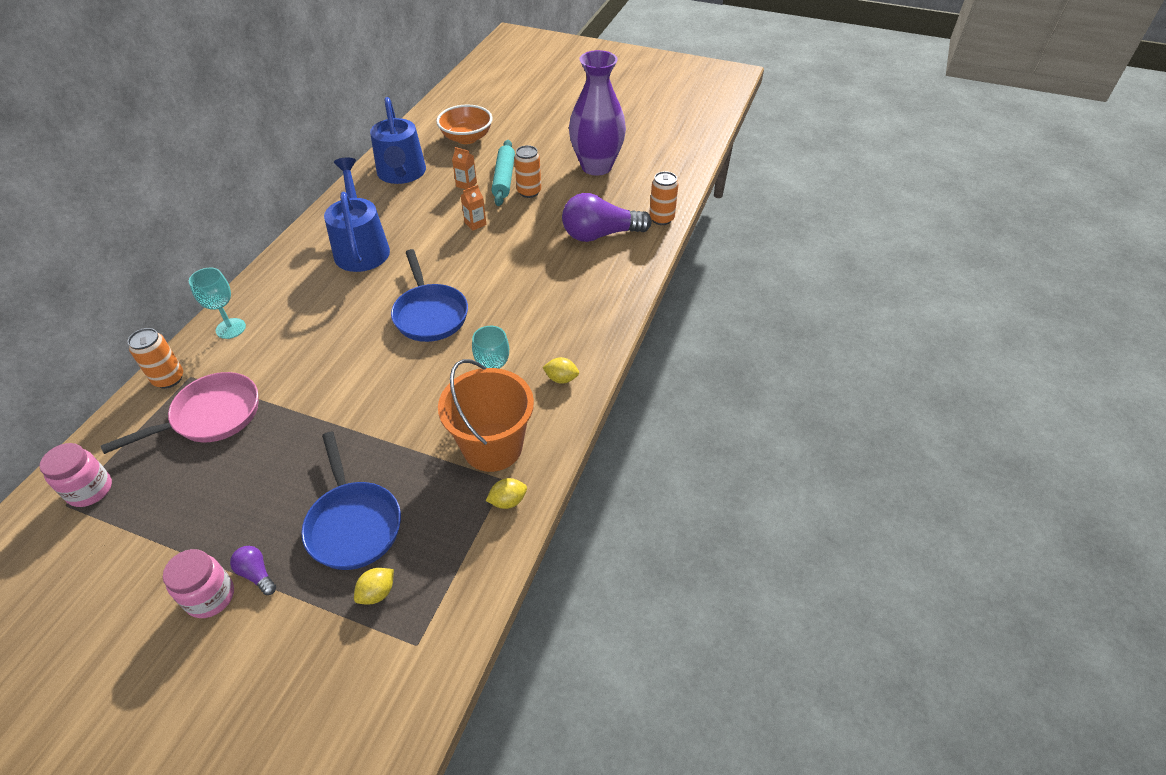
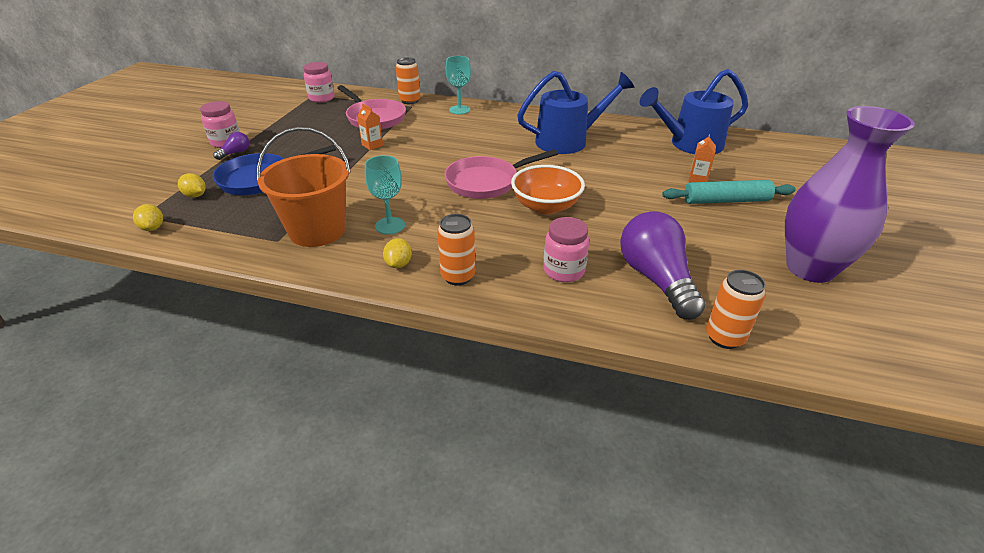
camera: 85 degrees right, 10 degrees down
(430, 314) = (486, 182): blue pan -> pink pan
(467, 138) = (786, 170): orange bowl -> orange bowl (546, 206)
(475, 224) = (632, 191): orange carton -> orange carton (372, 145)
(508, 501) = (253, 244): yellow lemon -> yellow lemon (153, 228)
(529, 192) = (711, 219): orange can -> orange can (458, 276)
(584, 279) = (564, 271): none -> pink jar

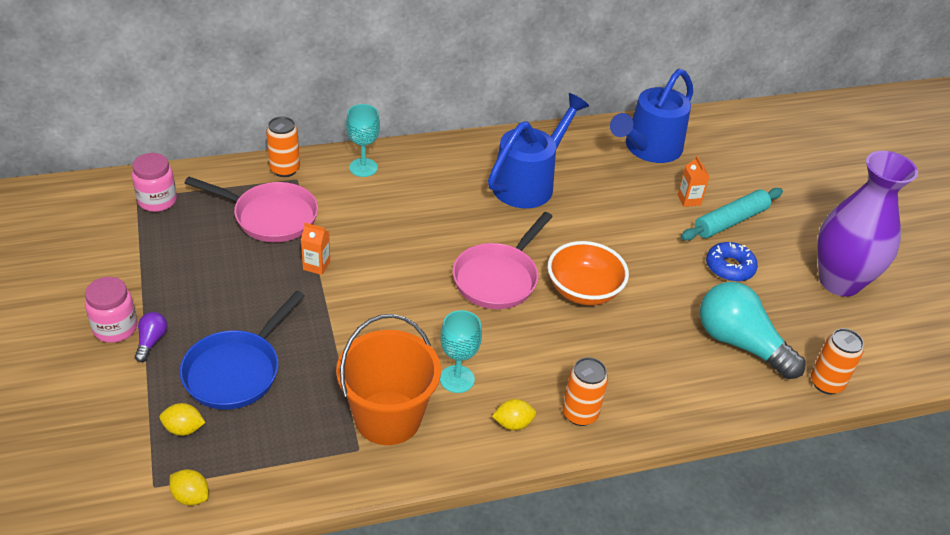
camera: 35 degrees left, 5 degrees up
(399, 264) = (513, 424): yellow lemon -> yellow lemon turned 75 degrees counterclockwise
(564, 271) = (662, 366): pink jar -> none
(656, 279) = (740, 343): purple light bulb -> turquoise light bulb
(696, 228) = (729, 267): none -> blue donut

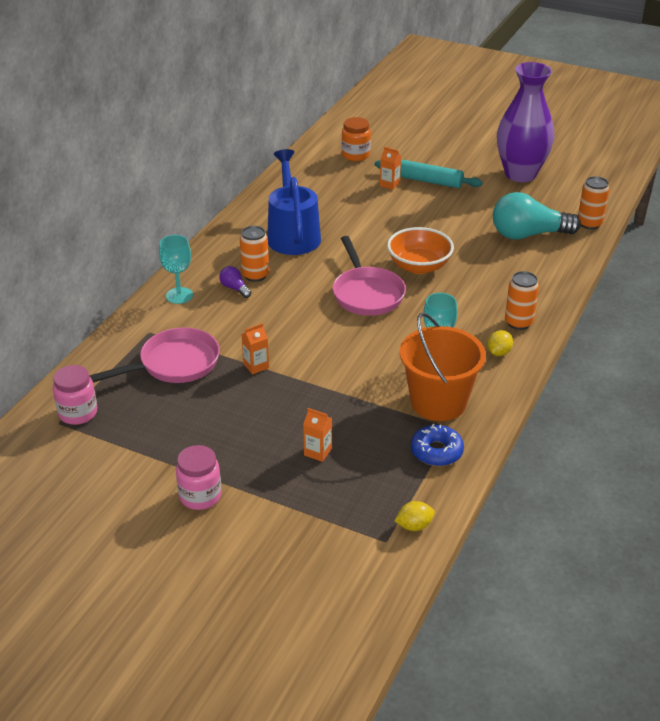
camera: 45 degrees left, 5 degrees down
(151, 341) = (237, 483): purple light bulb -> purple light bulb (235, 288)
(184, 429) = (346, 503): yellow lemon -> none
(236, 370) = (317, 452): blue pan -> orange carton
(285, 169) = (130, 333): orange can -> orange can (255, 275)
(648, 149) = (324, 172): blue watering can -> none
(704, 153) = (355, 155): none -> orange jar
(729, 267) = (464, 203): blue donut -> blue donut (436, 451)
(730, 221) = (427, 181): turquoise rolling pin -> turquoise rolling pin turned 75 degrees counterclockwise

